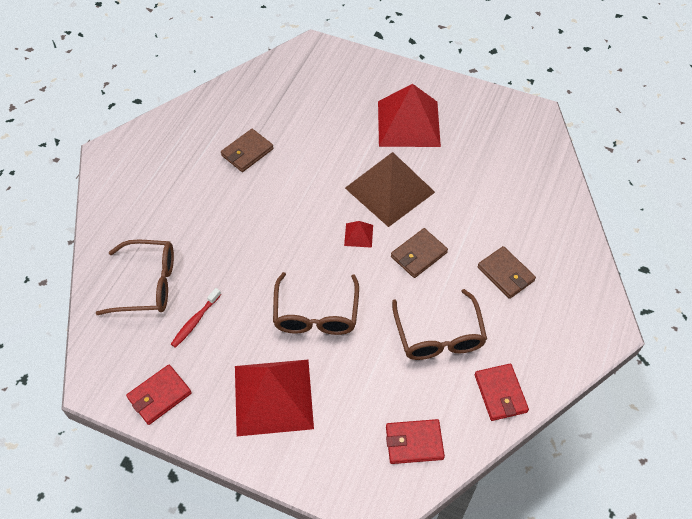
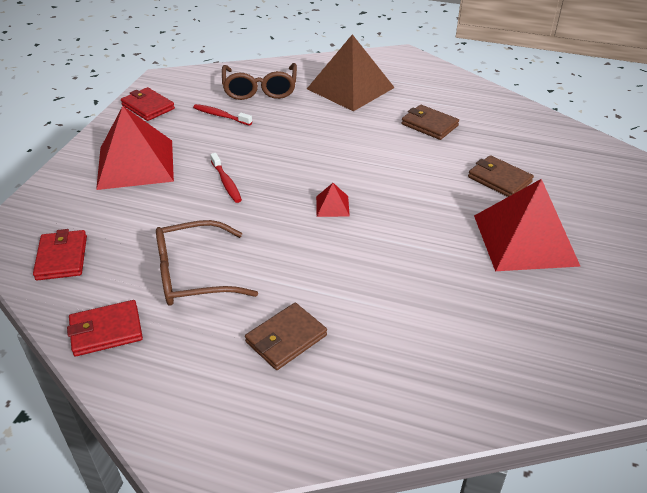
camera: 85 degrees right, 15 degrees down
(316, 314) = (226, 183): brown glasses -> red toothbrush
(389, 190) = (405, 227): brown pyramid -> brown pyramid (350, 88)
(418, 255) = (310, 255): brown wallet -> brown wallet (499, 179)

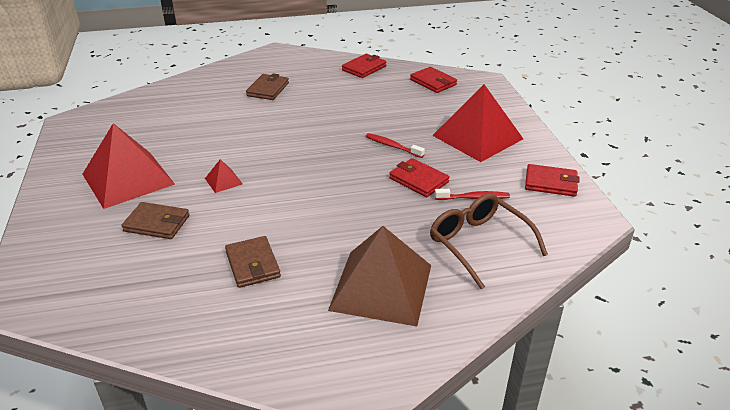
camera: 150 degrees right, 5 degrees down
(193, 275) = (348, 97): brown glasses -> none
(244, 142) = (418, 180): none -> red wallet
(332, 206) = (295, 156): red pyramid -> red pyramid (223, 181)
(429, 125) = (253, 264): brown wallet -> brown wallet turned 60 degrees clockwise

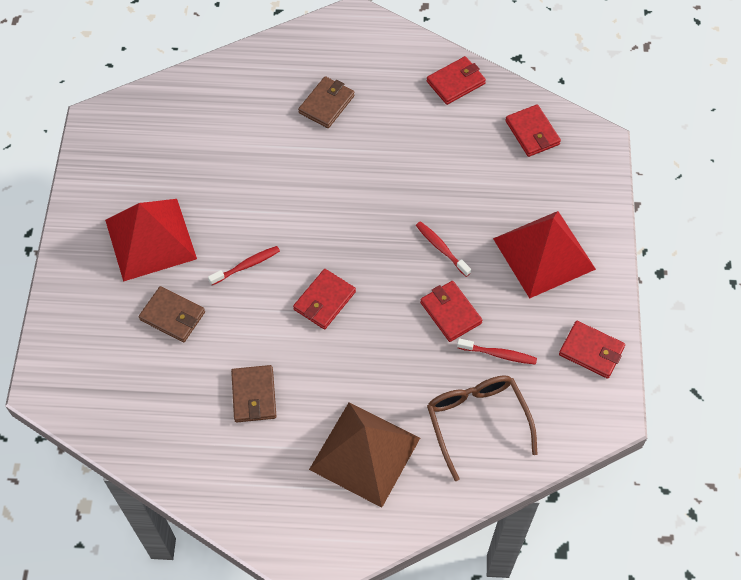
camera: 15 degrees right, 25 degrees up
(223, 181) = (247, 265): red pyramid -> red toothbrush
(302, 191) = (324, 300): none -> red wallet

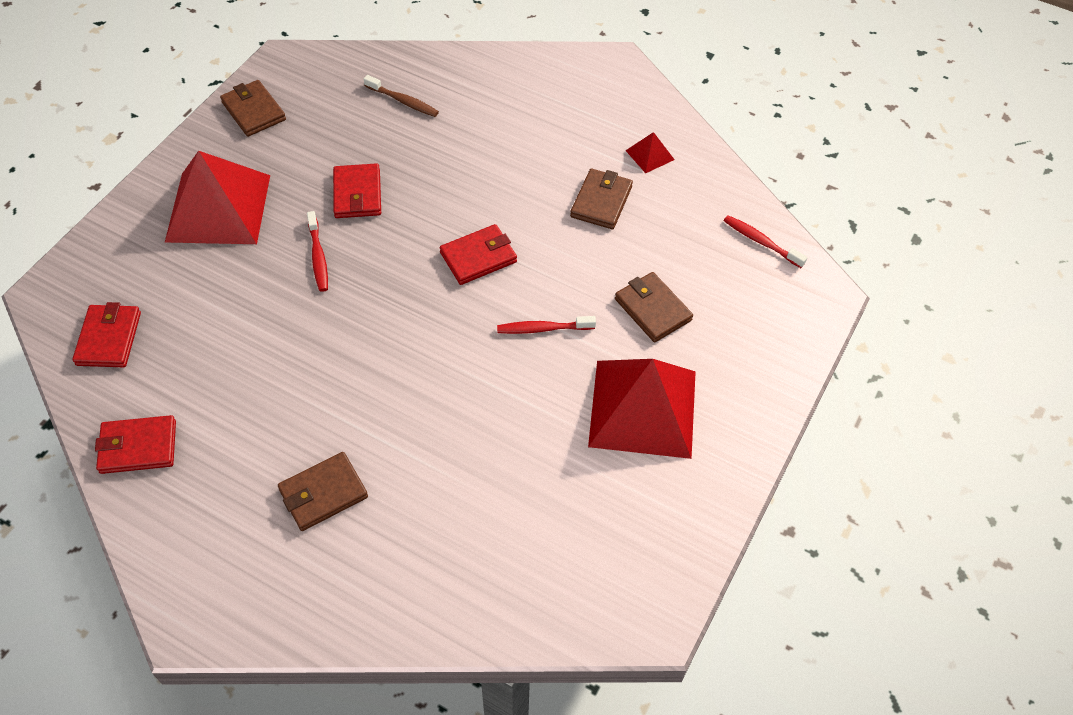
camera: 155 degrees left, 5 degrees down
(233, 464) = (650, 155): none -> red pyramid
(365, 453) = (522, 117): brown pyramid -> none
(477, 421) = (403, 101): brown glasses -> brown toothbrush
(499, 354) = (340, 142): red toothbrush -> red toothbrush (761, 241)
(591, 351) = (254, 111): red wallet -> brown wallet

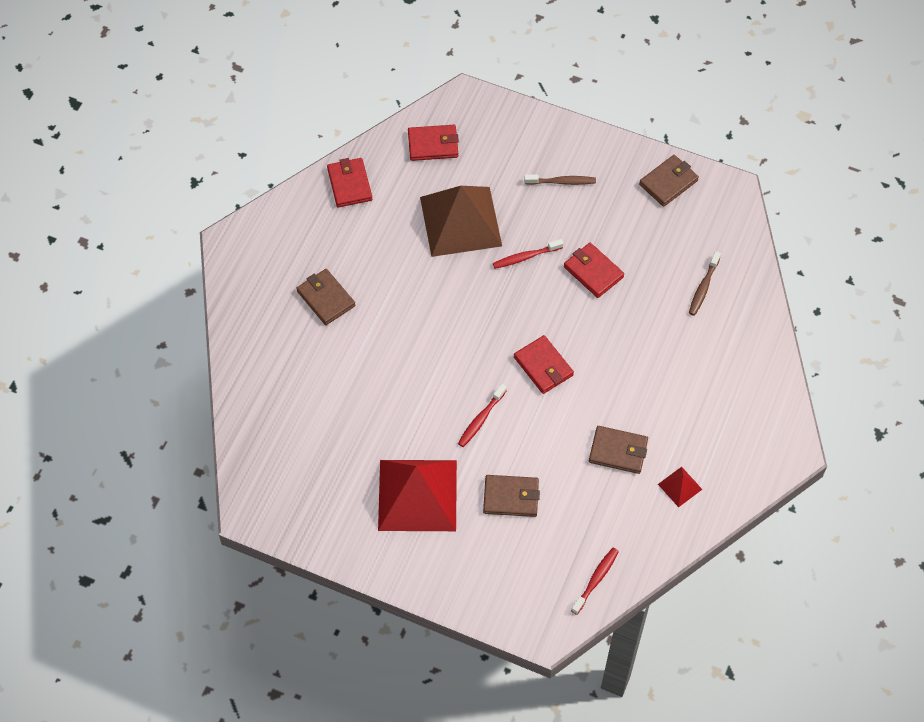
camera: 85 degrees right, 5 degrees up
(218, 208) = (562, 182): red pyramid -> brown toothbrush
(243, 319) = (460, 221): none -> brown pyramid
(357, 194) = (593, 272): red wallet -> red wallet turned 60 degrees clockwise
(542, 329) = (481, 419): red toothbrush -> red toothbrush turned 135 degrees counterclockwise
(652, 309) = (511, 497): brown wallet -> brown wallet turned 45 degrees clockwise

